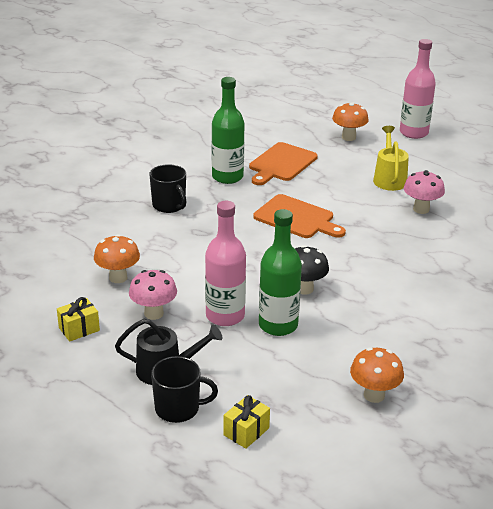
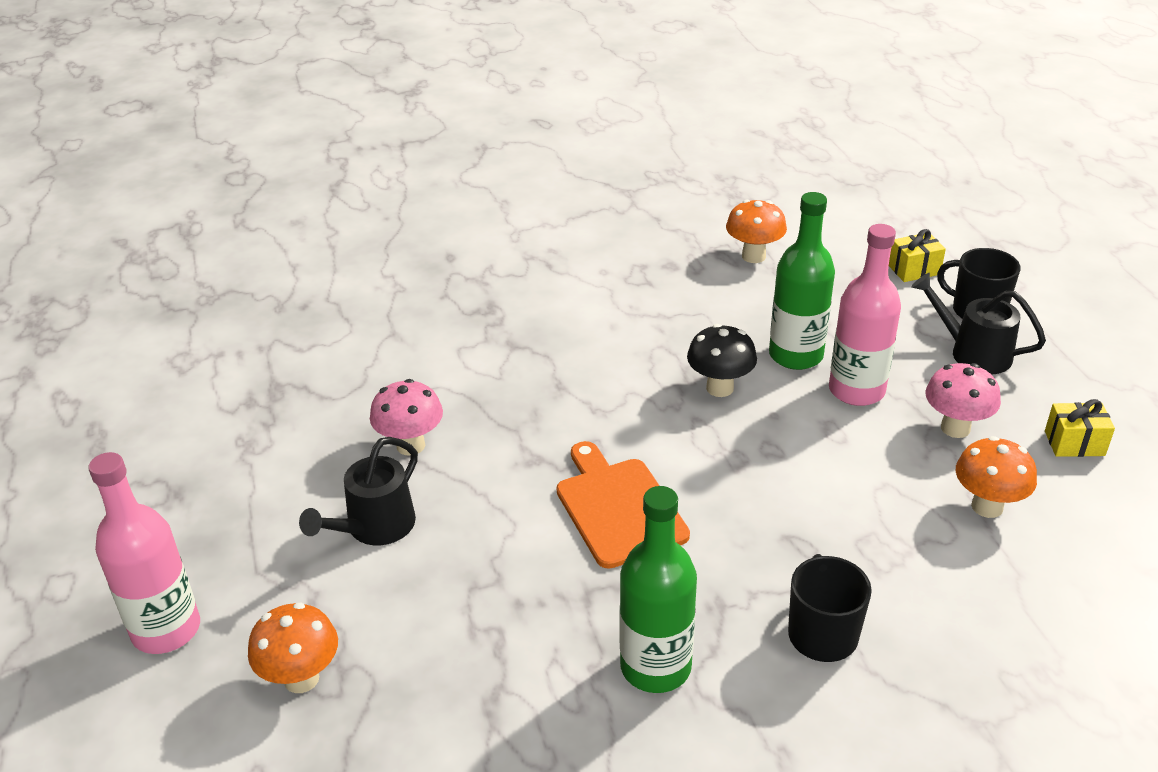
camera: 145 degrees left, 5 degrees up
(281, 163) = (517, 658): orange cutting board -> none
(389, 178) = (374, 528): yellow watering can -> black watering can

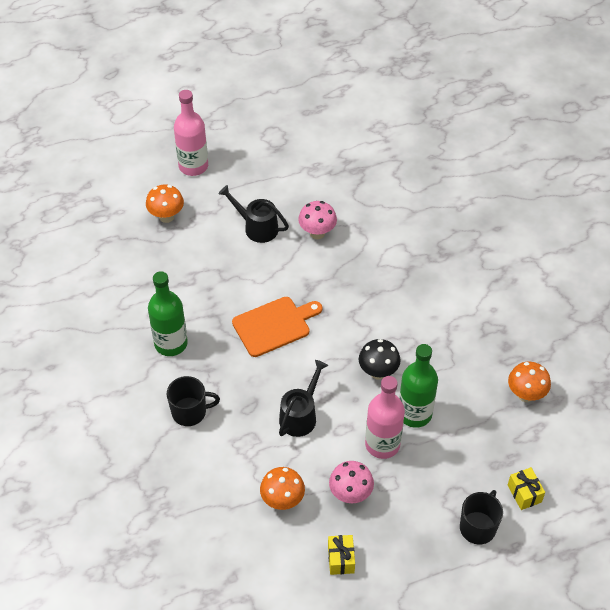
camera: 85 degrees right, 15 degrees up
(972, 352) = (429, 516): black watering can -> black watering can (300, 415)

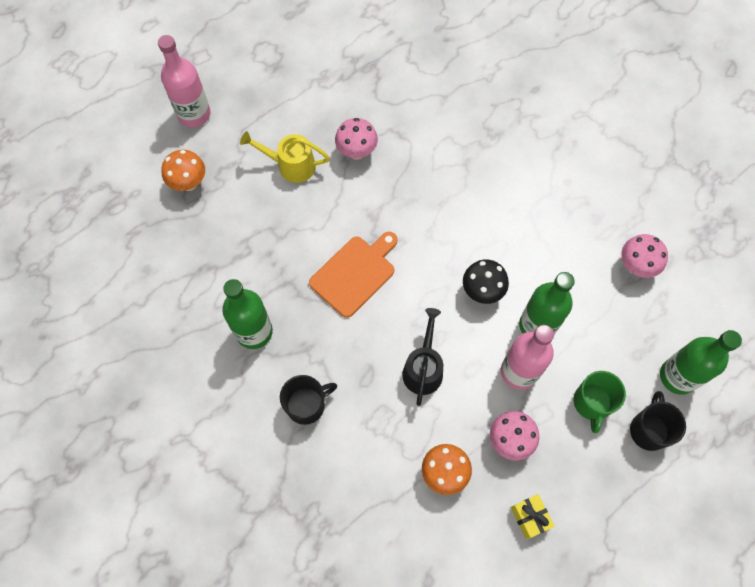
camera: 20 degrees left, 15 degrees up
(256, 227) = (290, 165): black watering can -> yellow watering can
(436, 489) = (592, 403): none -> green mug
(524, 493) = (678, 376): yellow gift -> green bottle
(525, 395) = (636, 266): orange mushroom -> pink mushroom

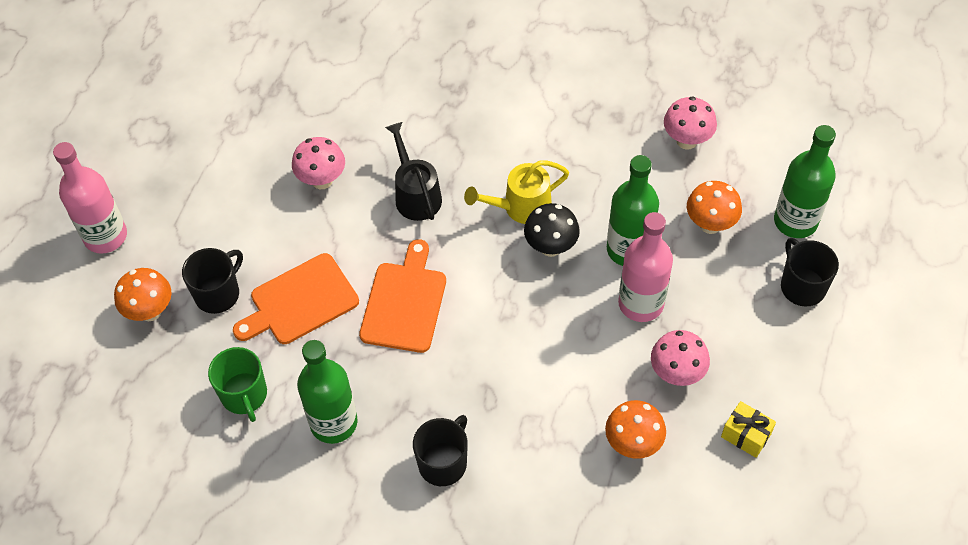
camera: 30 degrees left, 10 degrees down
(238, 195) = (218, 293): none -> black mug
(287, 232) = (300, 301): none -> orange cutting board
(290, 165) = (256, 231): yellow watering can -> yellow watering can (520, 207)
(423, 368) = (541, 355): black watering can -> black watering can (415, 194)
(592, 403) = (732, 292): green mug -> green mug (244, 395)
(610, 341) = (710, 224): none -> orange mushroom

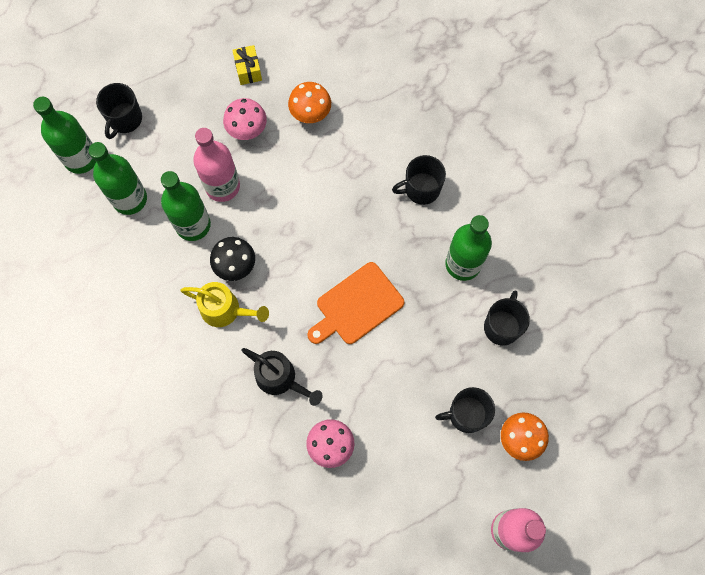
camera: 140 degrees left, 15 degrees up
(244, 395) = (502, 326): green mug -> black mug
(300, 301) = (419, 363): orange cutting board -> none
(415, 194) = (281, 379): black watering can -> black watering can turned 75 degrees counterclockwise
(686, 141) = (78, 266): pink mushroom -> none
(710, 224) = (130, 199): orange mushroom -> green bottle

